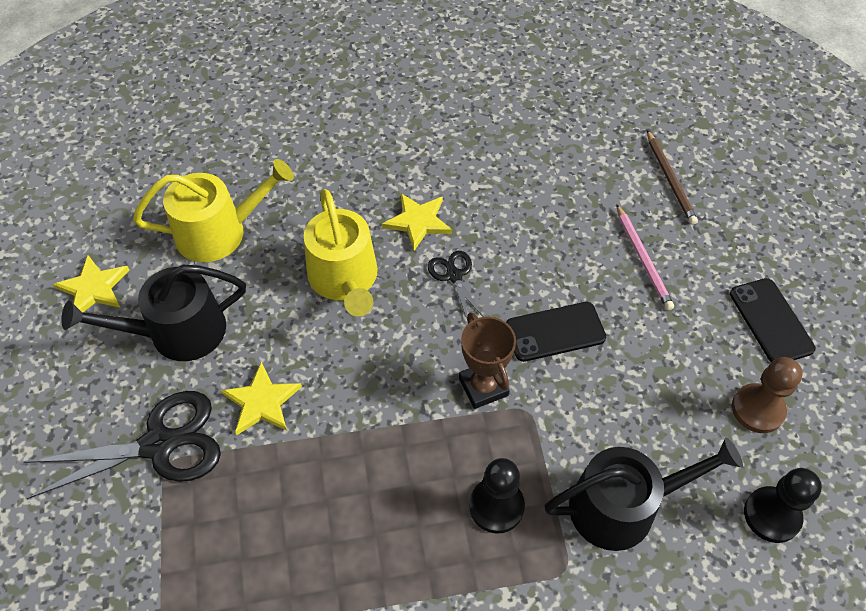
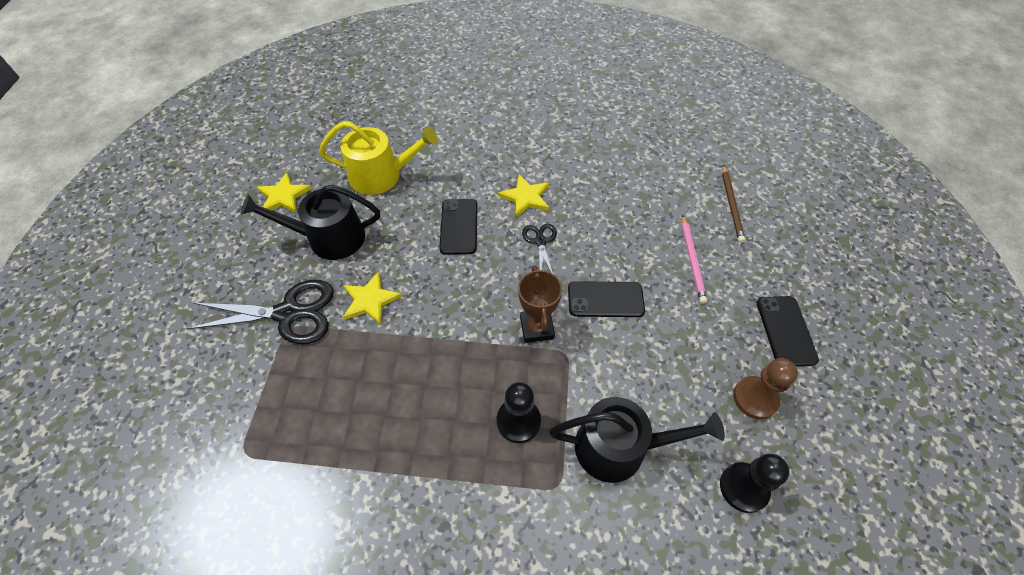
camera: 15 degrees right, 0 degrees up
(345, 279) = (459, 226): yellow watering can -> black phone

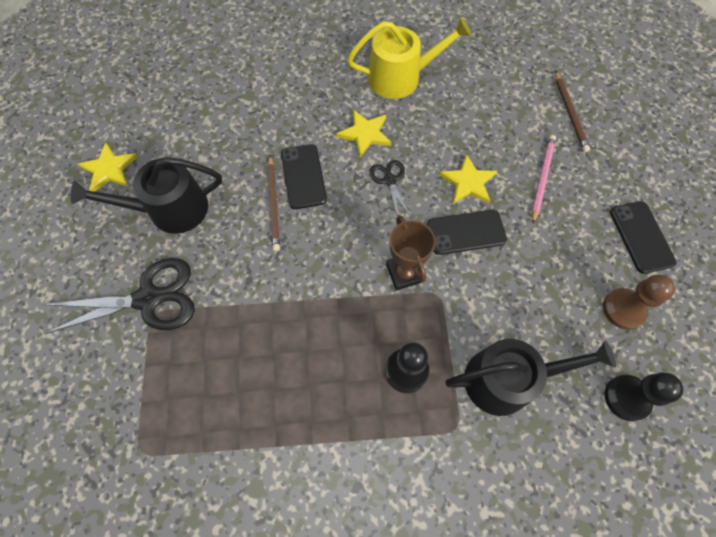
camera: 10 degrees left, 10 degrees up
(370, 300) = (230, 271): yellow star -> yellow star (468, 182)
(381, 175) = (209, 131): yellow watering can -> yellow watering can (400, 77)
(425, 247) = (274, 204): none -> brown pencil
(692, 260) = (542, 178): pink pencil -> pink pencil turned 150 degrees counterclockwise

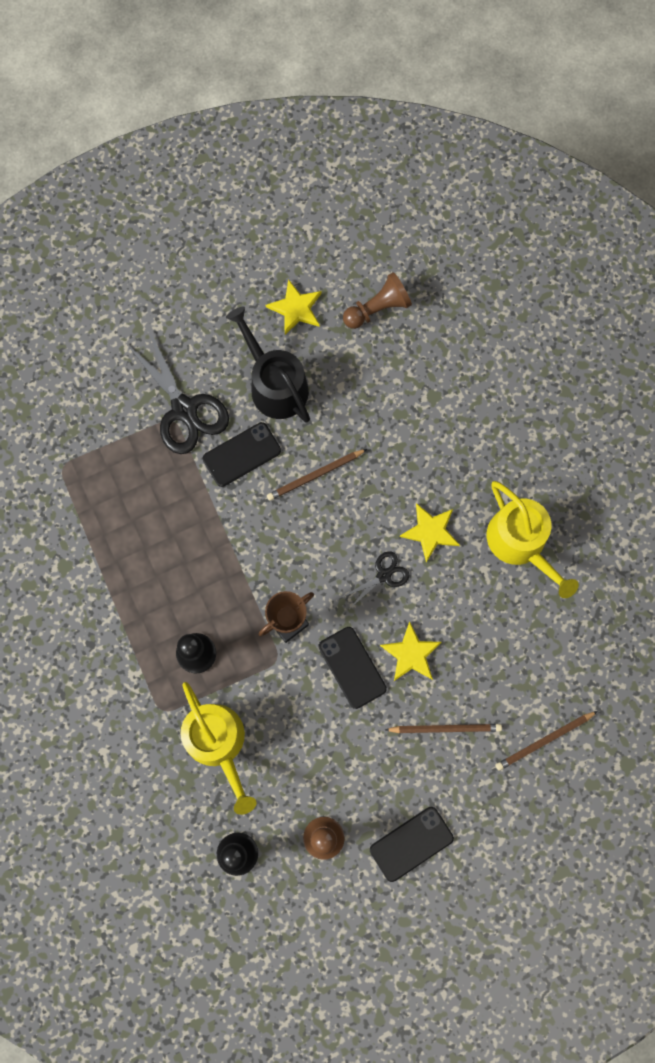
camera: 70 degrees right, 10 degrees up
(149, 109) = (377, 309): none -> brown pawn
(303, 176) = (356, 490): black phone -> black phone (241, 454)
(507, 379) = (218, 743): black watering can -> yellow watering can
(542, 178) = (445, 728): pink pencil -> brown pencil

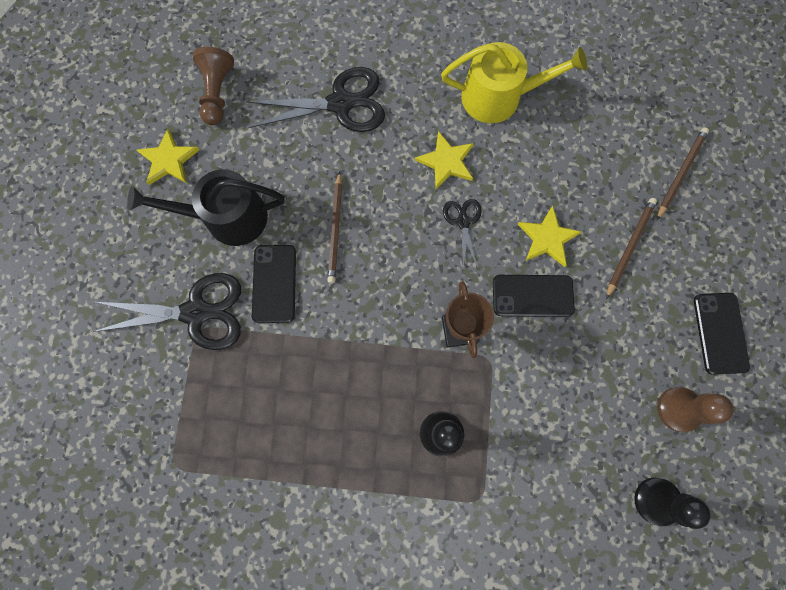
camera: 60 degrees left, 0 degrees up
(218, 743) = (540, 460): yellow watering can -> none
(430, 413) = (341, 103): none -> black scissors
(544, 741) = (680, 173): brown pencil -> brown pencil turned 150 degrees counterclockwise

